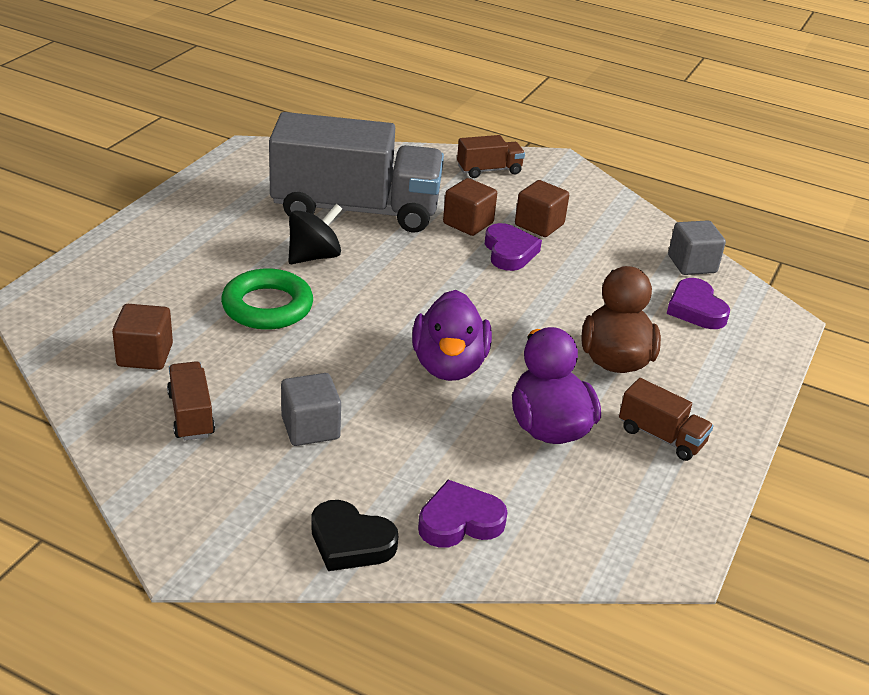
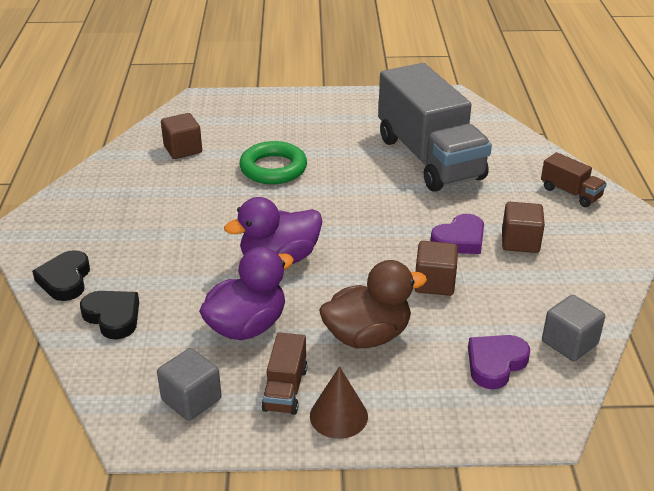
camera: 65 degrees right, 0 degrees up
(191, 415) = (141, 184): brown truck -> none
(310, 428) = (162, 228): grey cube -> grey cube (191, 399)
(314, 256) = (349, 164): black spinning top -> none
(459, 521) = (113, 317): purple heart -> black heart
(468, 223) = (475, 209): brown cube -> brown cube (434, 283)
(715, 418) = (338, 416): none -> brown cone

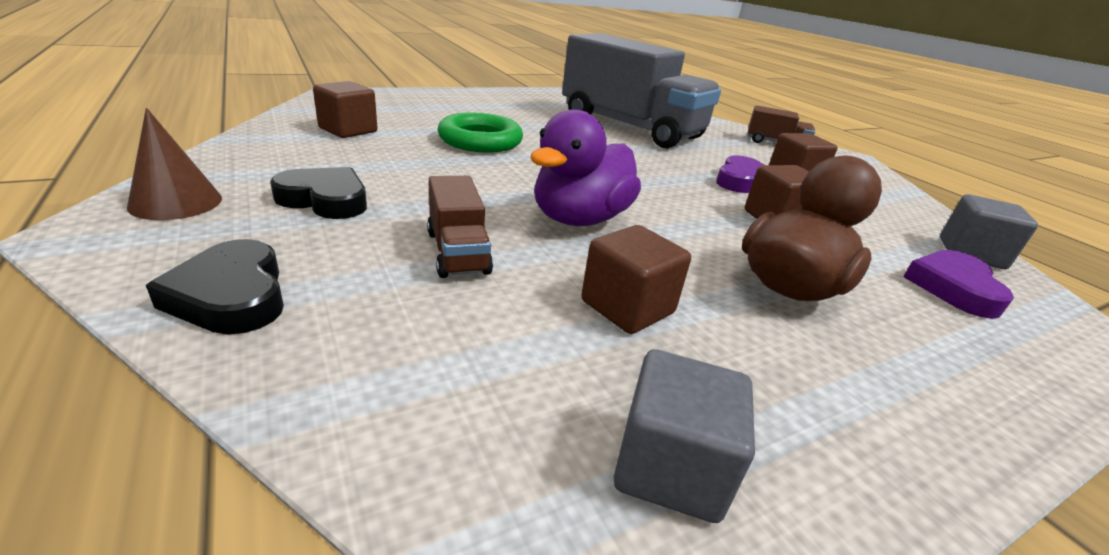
camera: 30 degrees left, 5 degrees down
(113, 317) = (376, 341): black heart -> black heart (325, 200)
(247, 326) = (627, 307): purple duck -> brown cube
(285, 389) = (793, 391): brown truck -> brown truck (457, 252)
(338, 416) = (917, 412): brown cone -> brown cone (176, 202)

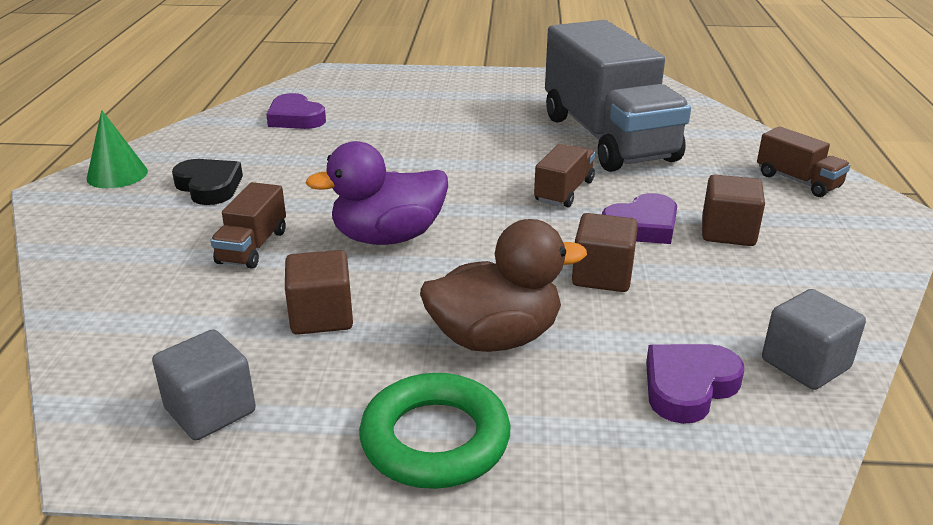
camera: 35 degrees right, 0 degrees up
(176, 202) = (117, 175): brown cone -> green cone
(231, 295) = (91, 248): black heart -> none
(348, 130) = (295, 118): brown cube -> purple heart
(480, 140) = (404, 141): green ring -> green ring (435, 439)
(658, 165) = (564, 191): none -> brown truck

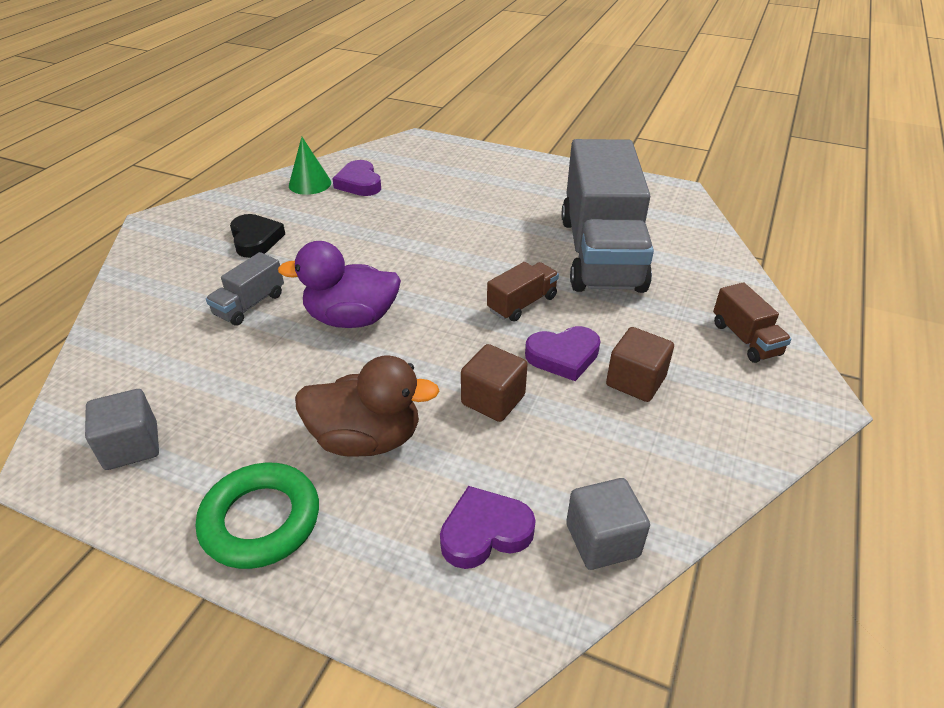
camera: 20 degrees right, 10 degrees up
(117, 175) = (201, 215): green cone -> green cone (310, 184)
(252, 247) = (250, 304): brown truck -> grey truck
(321, 316) = (256, 383): brown cube -> none

